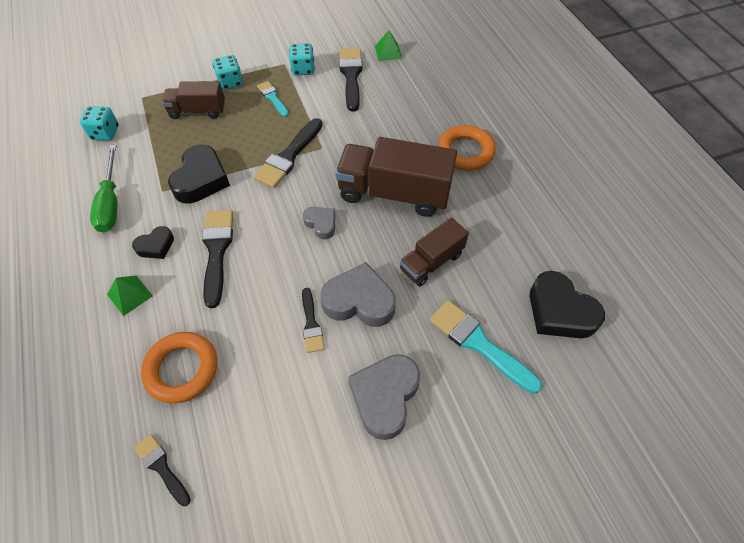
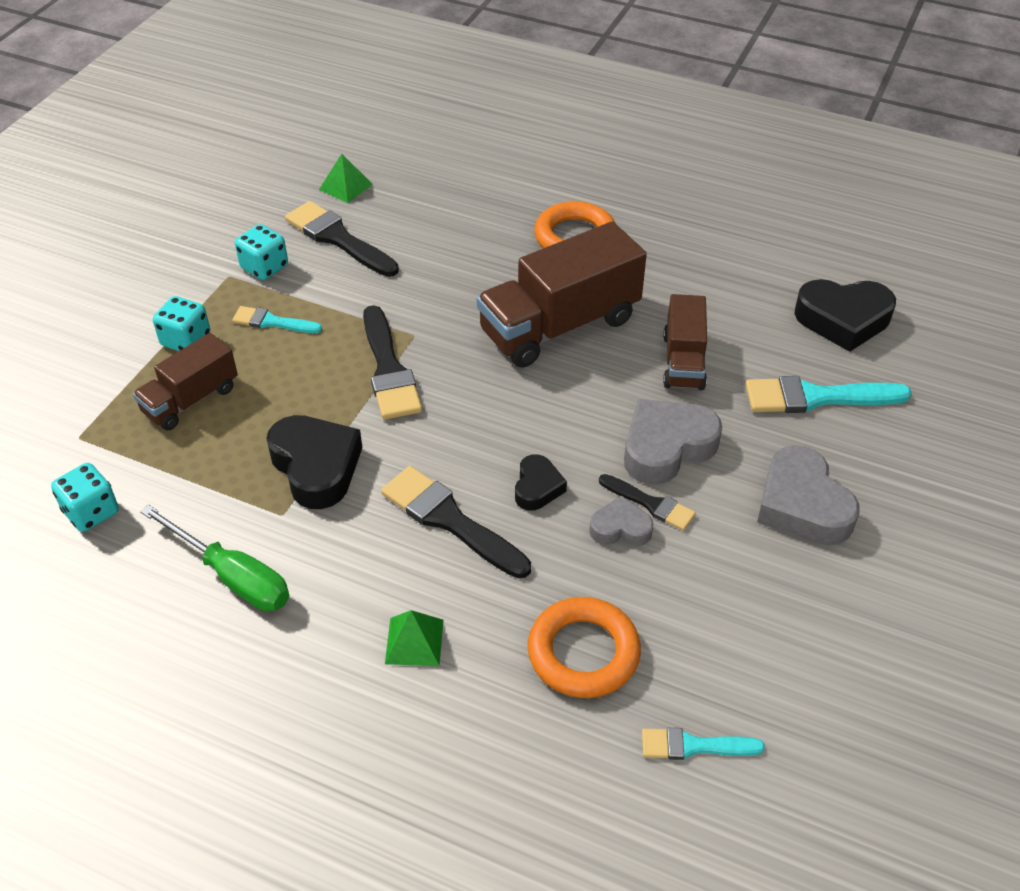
camera: 45 degrees left, 10 degrees down
(156, 246) = (368, 572): black heart -> black heart (537, 487)
(161, 467) = (693, 746): black brush -> turquoise brush
(321, 224) = (526, 409): grey heart -> grey heart (620, 528)

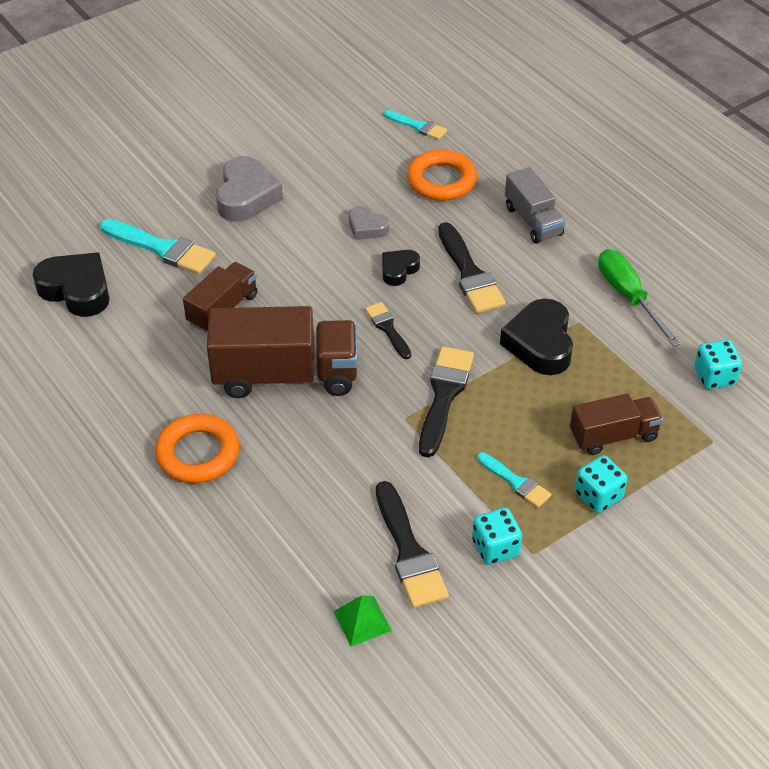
camera: 150 degrees left, 0 degrees up
(414, 641) = (533, 221): green pyramid -> grey truck
(650, 504) = (336, 233): black brush -> black brush (388, 328)
(666, 447) = (293, 259): grey heart -> none

